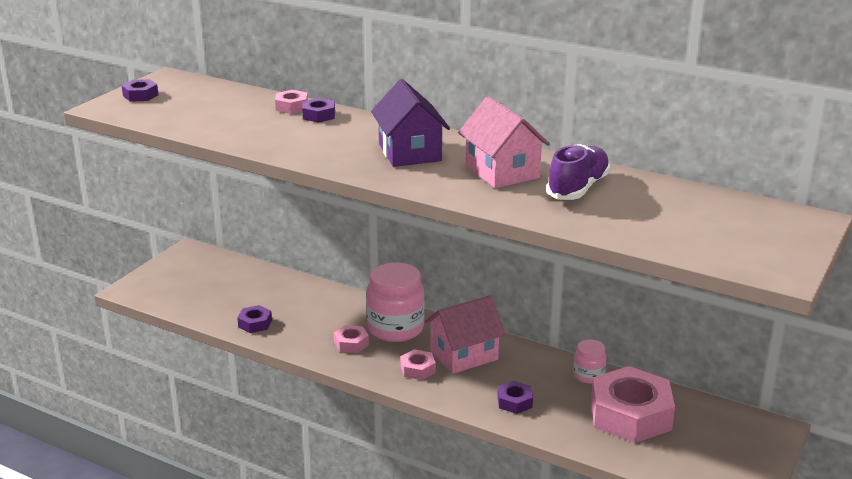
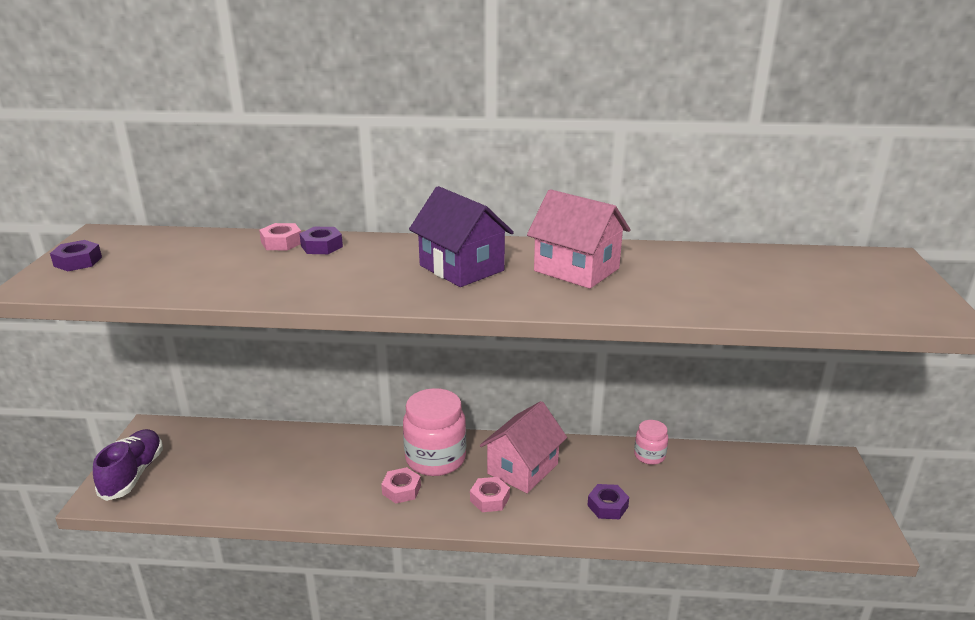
camera: 25 degrees left, 0 degrees up
(255, 323) = (280, 497): purple nut -> none
(578, 188) = (666, 271): purple shoe -> purple shoe (133, 474)
(630, 415) = (717, 486): pink nut -> none

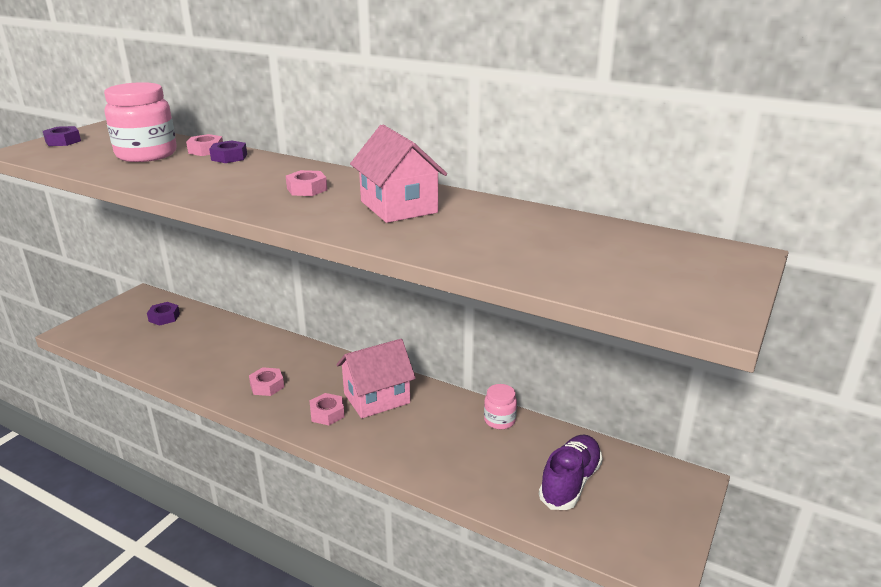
camera: 25 degrees right, 0 degrees up
(133, 474) = (103, 322): purple shoe -> purple shoe (570, 482)
(435, 459) = (314, 370): pink jar -> pink jar (146, 154)
(461, 268) = (307, 189): purple house -> pink nut
(607, 506) = (420, 450): purple nut -> purple nut (164, 317)

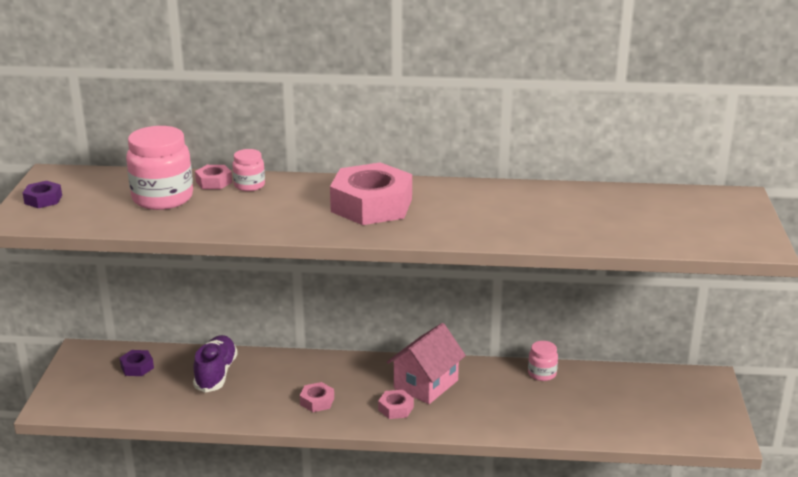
camera: 25 degrees left, 0 degrees up
(229, 157) = (249, 185): purple nut -> pink jar
(307, 189) = (371, 205): pink nut -> pink nut, size x2.25
(398, 207) = (469, 207): pink house -> none
(570, 482) = (630, 404): purple shoe -> purple shoe (216, 374)

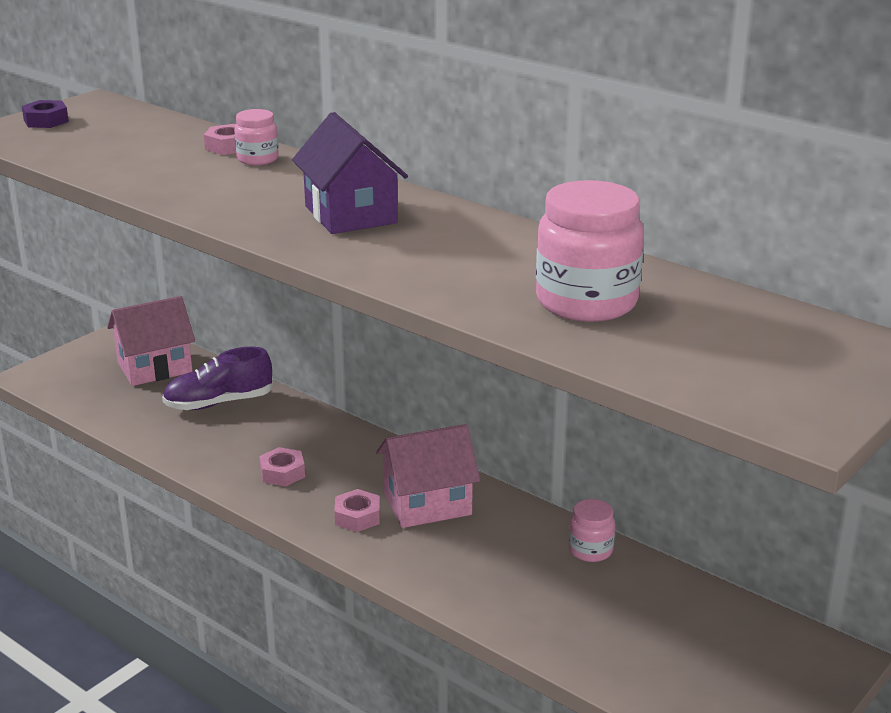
camera: 35 degrees right, 0 degrees up
(137, 367) = (154, 367): purple nut -> pink house
(162, 198) = (151, 148): pink jar -> pink jar (586, 302)
(216, 374) = (219, 403): purple shoe -> purple shoe turned 150 degrees counterclockwise
(371, 205) = (351, 214): pink nut -> purple house

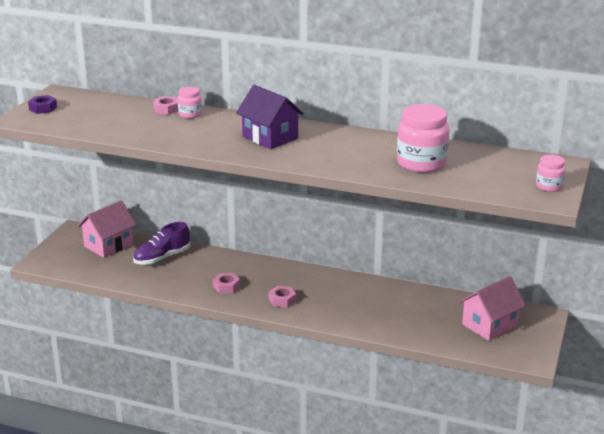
camera: 20 degrees left, 0 degrees up
(427, 504) = (313, 287): pink house -> pink house (489, 325)
(590, 550) = (408, 292): pink jar -> pink jar (549, 186)

